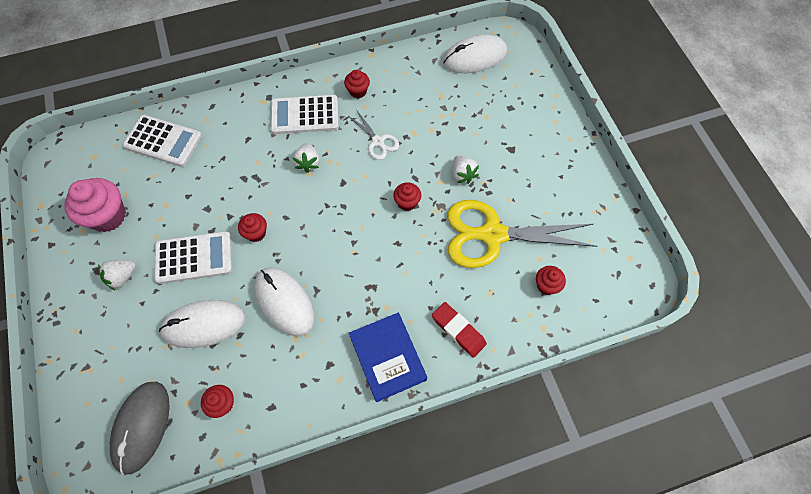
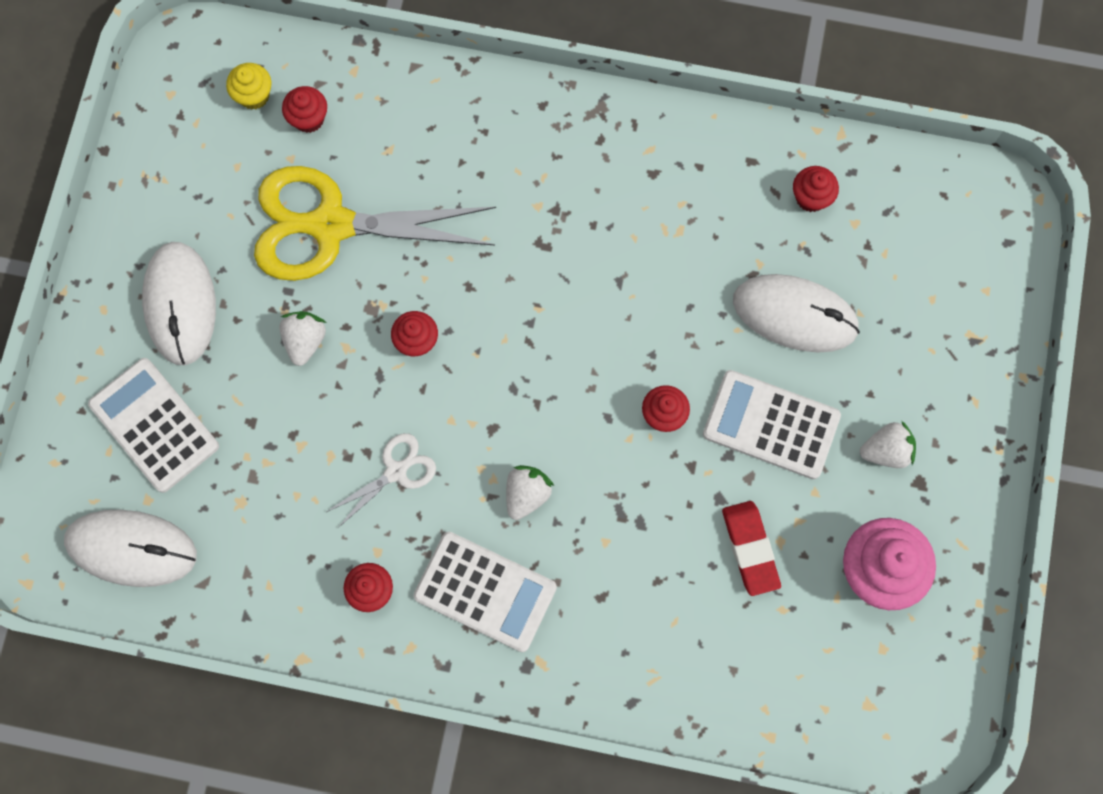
camera: 150 degrees left, 10 degrees up
(142, 427) = (923, 223): grey mouse -> none
(163, 141) = (742, 672): white calculator -> white calculator (154, 425)
(284, 302) = (671, 287): white mouse -> white mouse (180, 304)
(378, 142) = (396, 471): white scissors -> white scissors turned 60 degrees clockwise
(387, 357) = (574, 142): blue book -> none
(458, 330) = (463, 125): red eraser -> red eraser (750, 548)
(492, 235) = (330, 225): yellow scissors -> yellow scissors turned 150 degrees clockwise
(586, 282) = (254, 95): none -> yellow cupcake

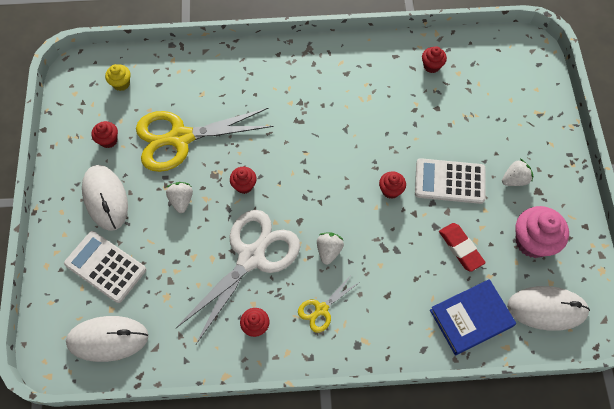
camera: 15 degrees left, 10 degrees down
(309, 119) = (154, 88): red cupcake -> red cupcake (108, 140)
(396, 471) = (252, 257): white scissors -> white scissors, size x2.15
(485, 591) = (321, 309): white calculator -> yellow scissors
(727, 673) = (471, 318): none -> blue book
(795, 314) = (443, 124): white mouse -> white mouse (547, 309)

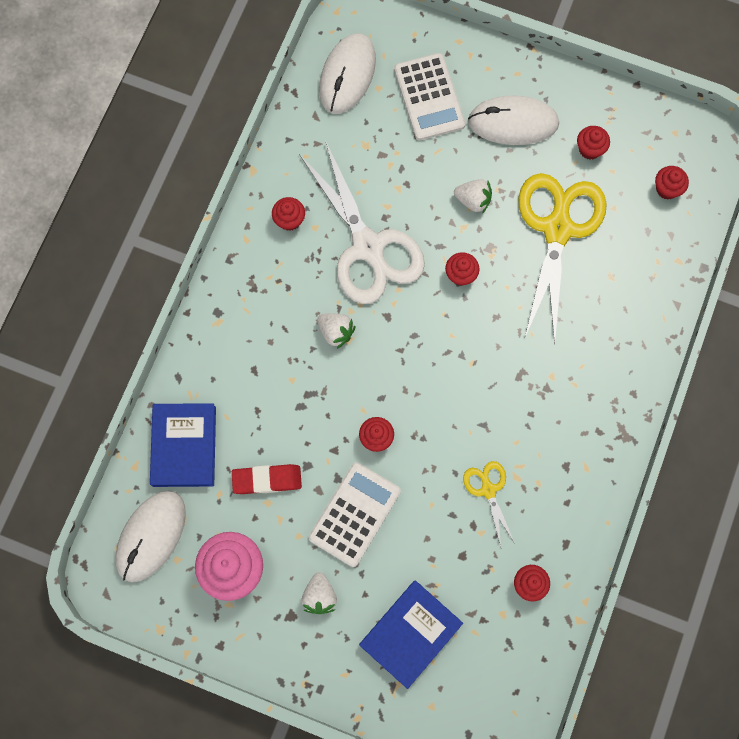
camera: 115 degrees right, 10 degrees up
(105, 267) = (429, 97): white calculator -> white calculator turned 105 degrees clockwise
(121, 83) = (667, 189): yellow cupcake -> red cupcake
(321, 309) = (273, 293): yellow scissors -> yellow scissors (488, 489)
(503, 117) = (410, 634): none -> blue book

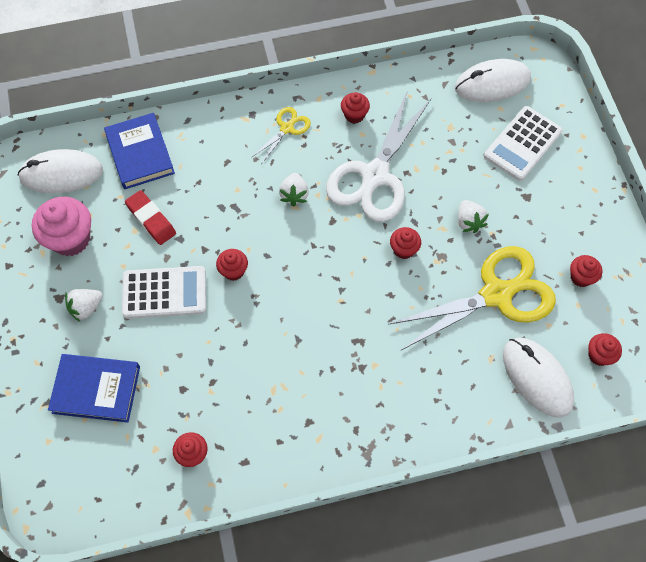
camera: 55 degrees right, 10 degrees down
(184, 446) = (140, 154): blue book -> blue book turned 75 degrees counterclockwise
(488, 489) = (248, 375): yellow scissors -> yellow scissors (287, 128)
(513, 123) = (553, 211): white mouse -> white mouse (537, 378)

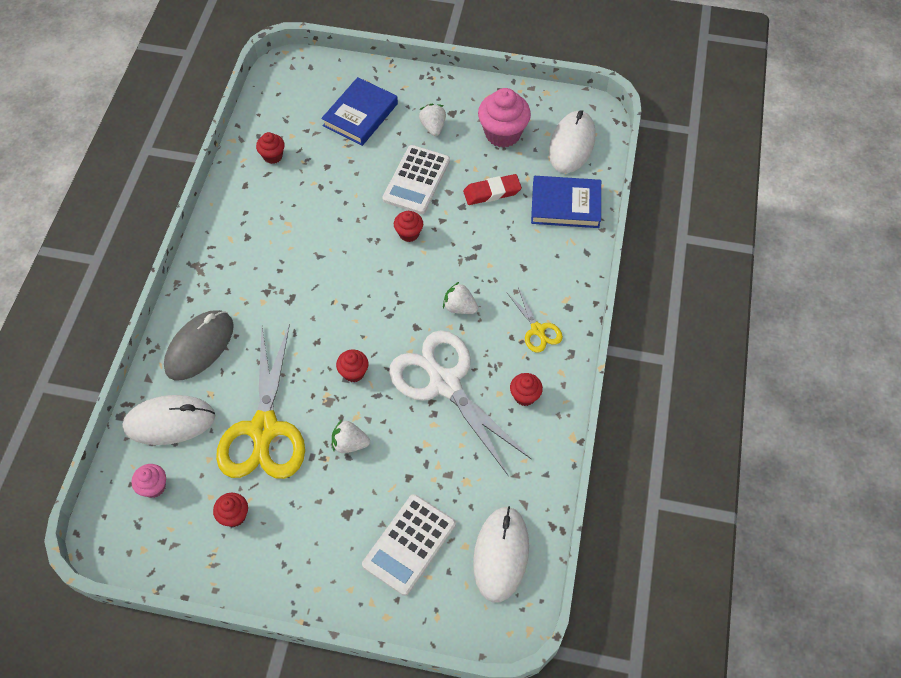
camera: 115 degrees right, 5 degrees down
(452, 396) = (199, 346): none -> grey mouse
(522, 144) = (409, 544): white calculator -> white calculator turned 120 degrees counterclockwise
(599, 355) = (154, 487): red cupcake -> pink cupcake

